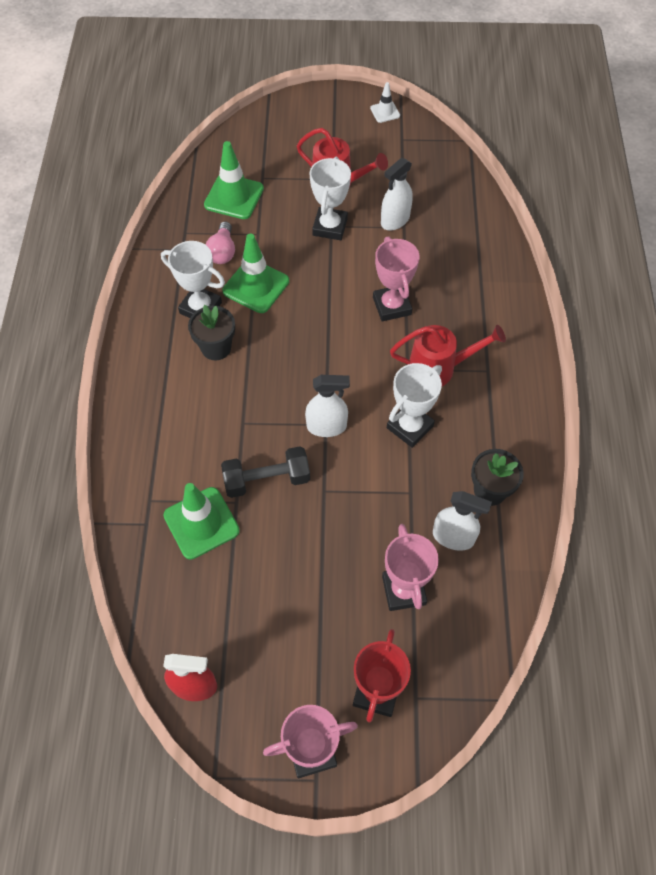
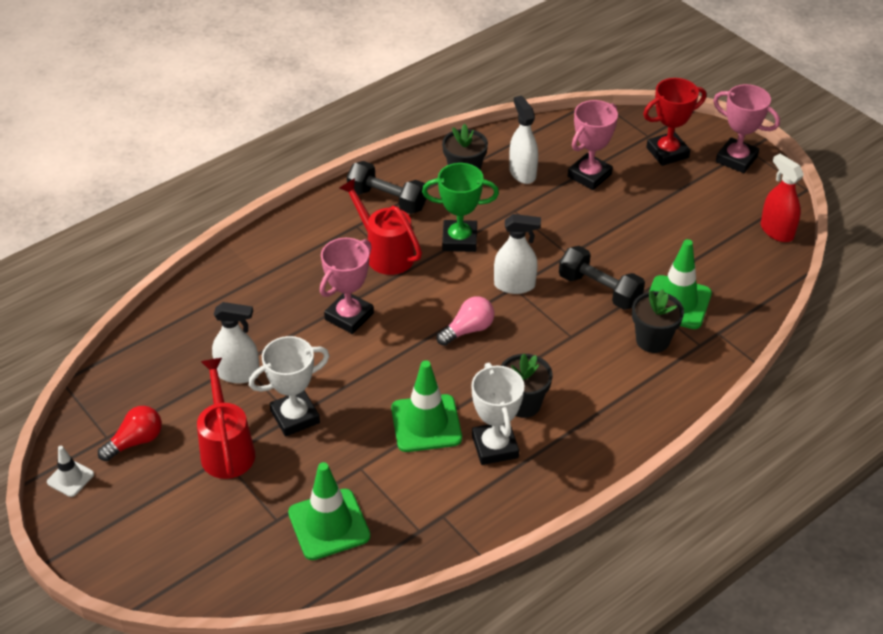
camera: 130 degrees left, 15 degrees down
(185, 472) = (652, 340): none -> black flower pot
(222, 251) = (411, 479): pink light bulb -> pink light bulb (468, 330)
(326, 426) = (514, 285): white spray bottle -> white spray bottle turned 135 degrees clockwise
(385, 149) = (135, 441): none -> red light bulb
(410, 427) = (459, 240): white trophy -> green trophy
(502, 411) = (387, 200): none -> black dumbbell

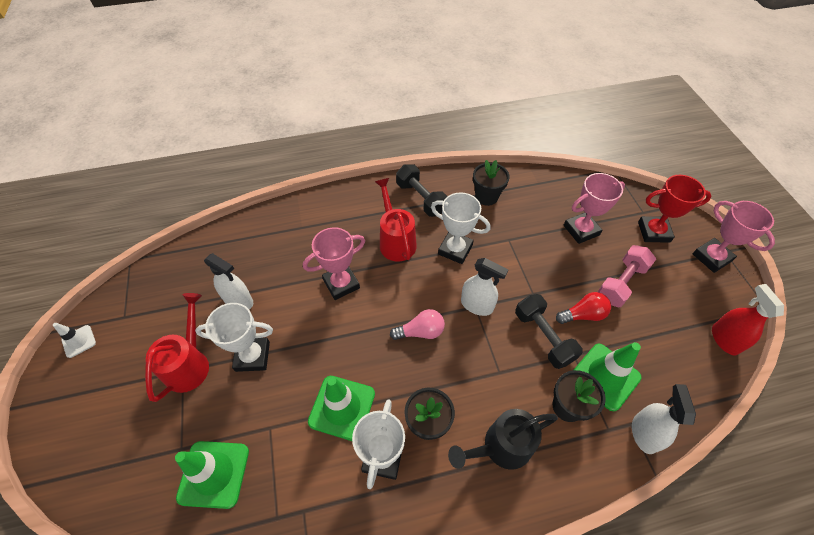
camera: 25 degrees right, 10 degrees up
(135, 441) = (138, 329): red light bulb -> red light bulb (583, 315)
(459, 240) = (455, 249): green trophy -> white trophy
(522, 173) = (530, 210): white spray bottle -> white spray bottle (644, 433)
(605, 396) = (500, 447): none -> black watering can
(655, 214) = (621, 283): none -> pink dumbbell

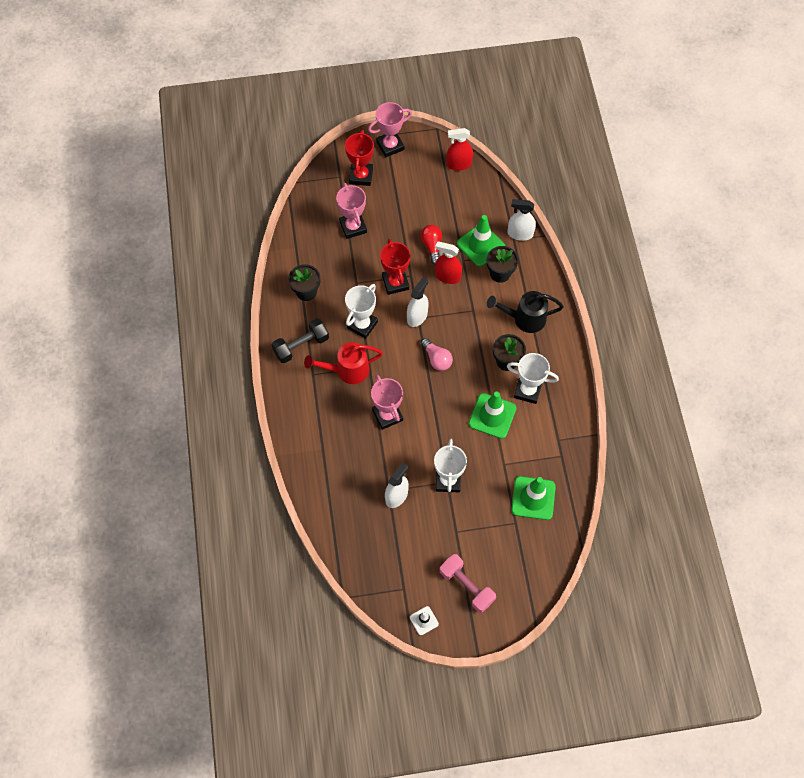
camera: 85 degrees left, 10 degrees up
(190, 363) = (450, 527): red watering can -> none
(420, 332) = (436, 359): pink light bulb -> pink light bulb turned 150 degrees clockwise
(500, 447) = (524, 318): black watering can -> black watering can turned 105 degrees clockwise
(518, 278) = (395, 283): none -> red trophy
(543, 337) = (447, 276): black dumbbell -> red spray bottle
(621, 283) = (407, 213): pink dumbbell -> pink dumbbell (466, 586)

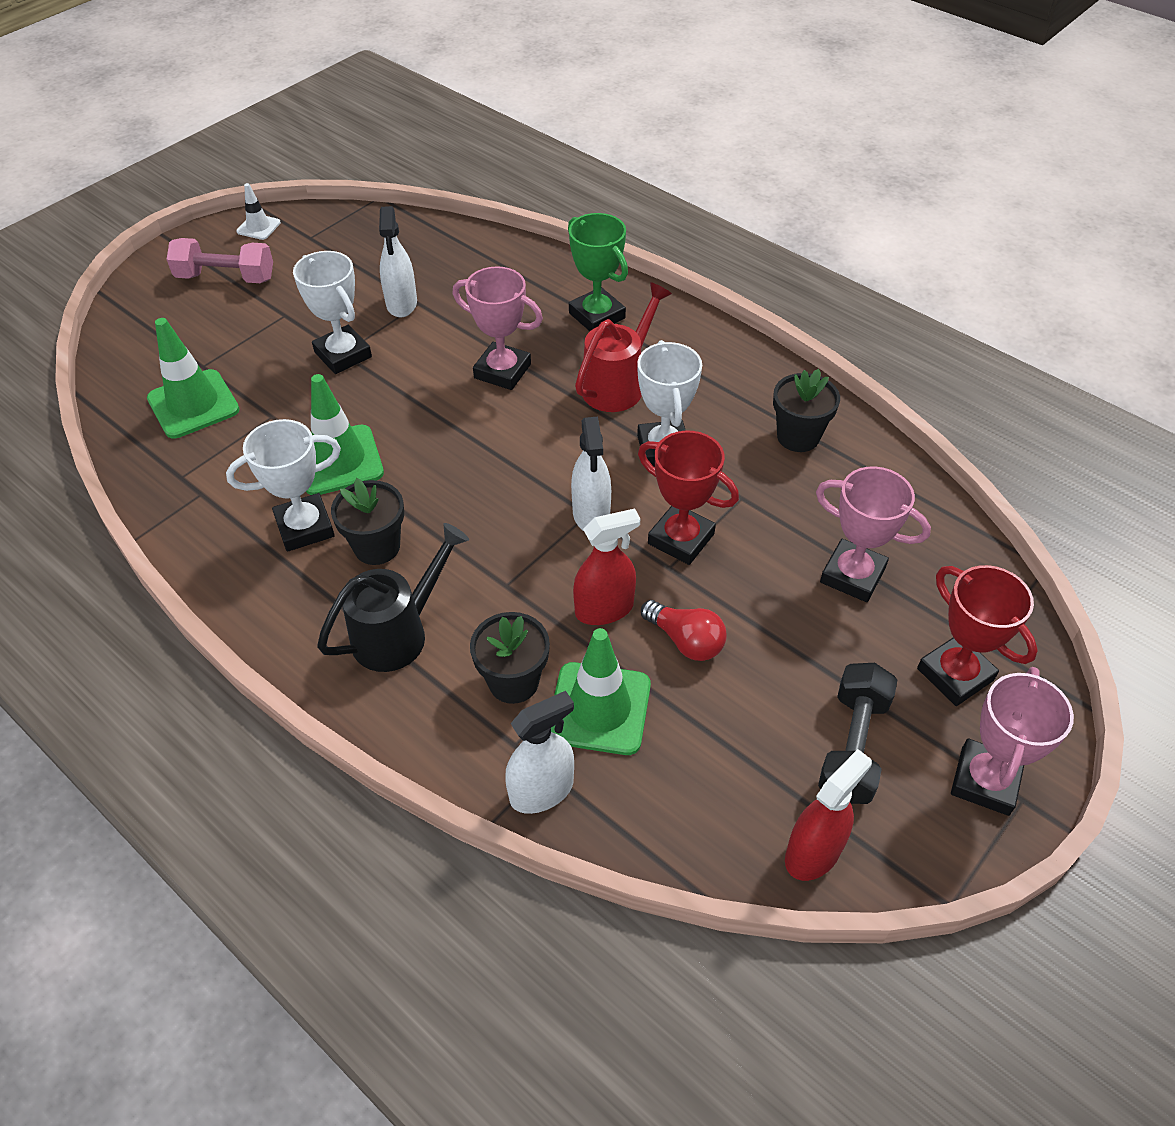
camera: 140 degrees right, 15 degrees down
(301, 346) = (717, 372): black dumbbell -> black dumbbell (852, 746)
(317, 417) = (597, 316): none -> green trophy
(436, 359) = (499, 478): pink light bulb -> none

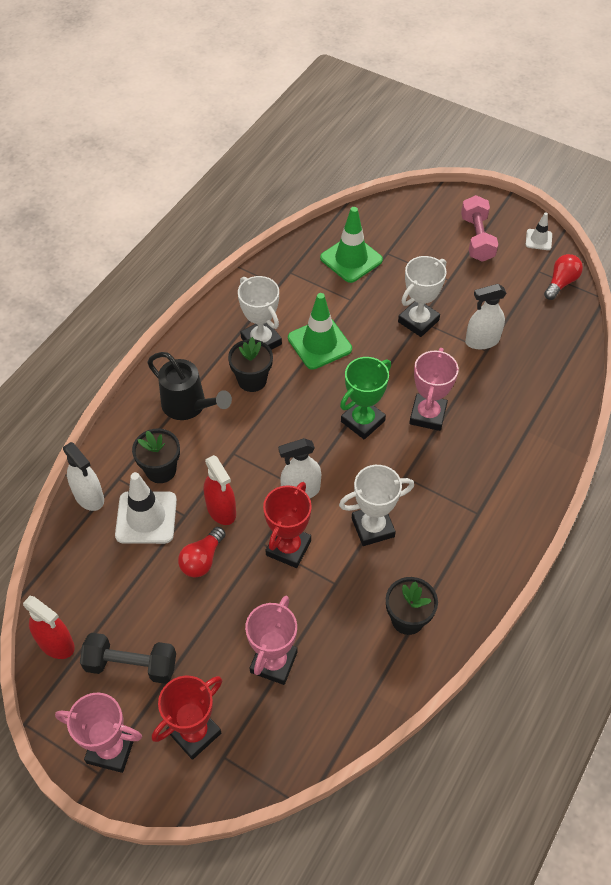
camera: 80 degrees right, 5 degrees up
(339, 223) = (561, 283): none -> red light bulb
(597, 316) = (508, 464): green trophy -> green trophy (362, 421)
(599, 708) = (146, 517): green traffic cone -> white traffic cone
(618, 384) = (433, 489): red watering can -> none

